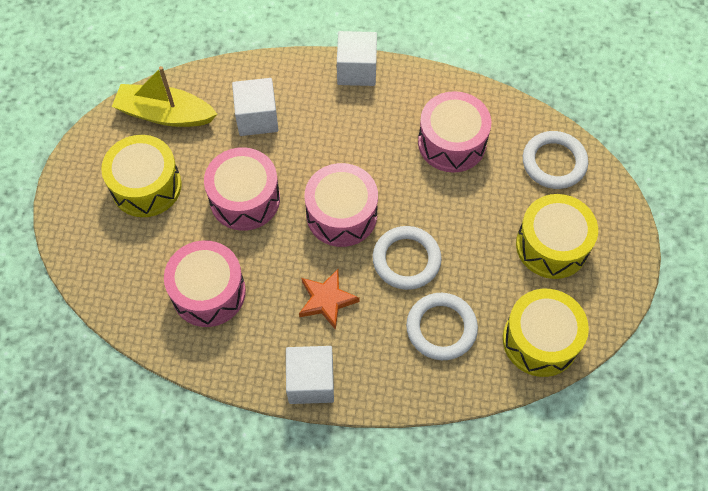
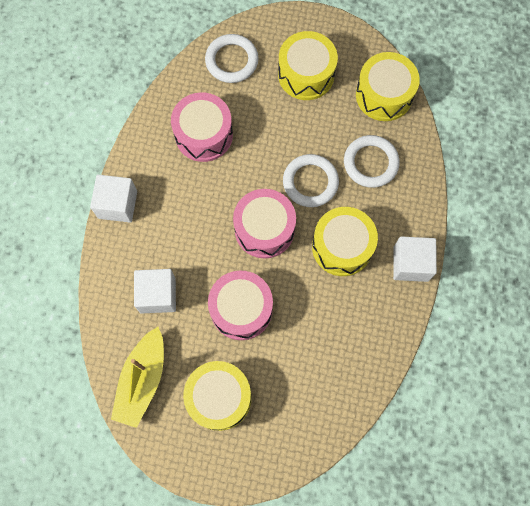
camera: 85 degrees left, 10 degrees up
(208, 292) = (328, 343): pink drum -> none
(327, 300) = (342, 247): orange star -> yellow drum

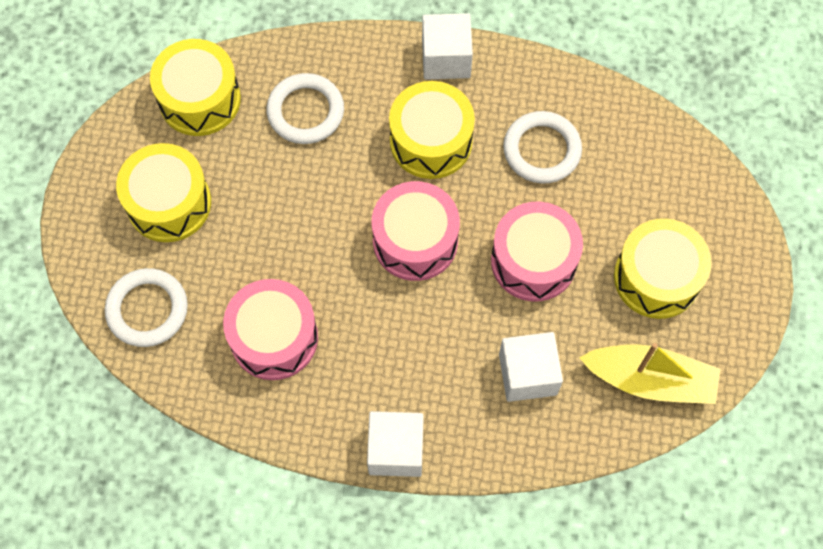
camera: 95 degrees left, 5 degrees down
(310, 182) = (340, 186): white ring -> white ring (542, 150)

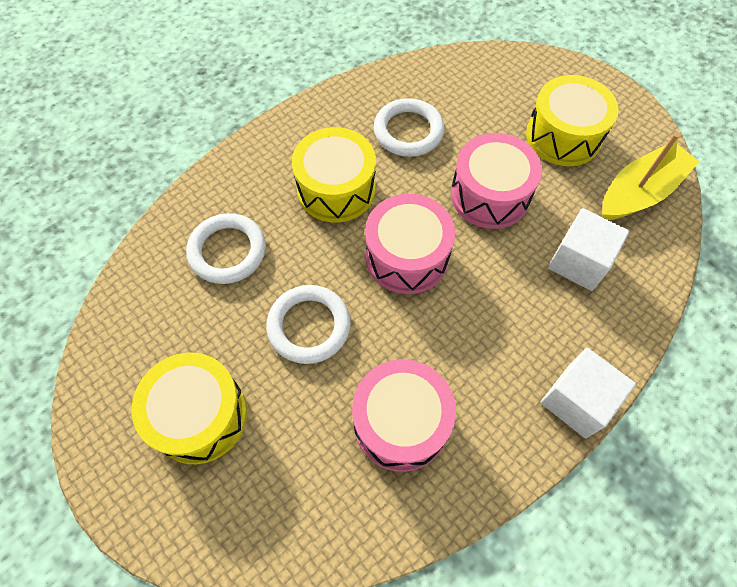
camera: 50 degrees left, 5 degrees down
(147, 309) = (281, 514): white ring -> white ring (309, 326)
(200, 99) = (134, 319): yellow drum -> none
(446, 59) = (282, 135): white cube -> none

